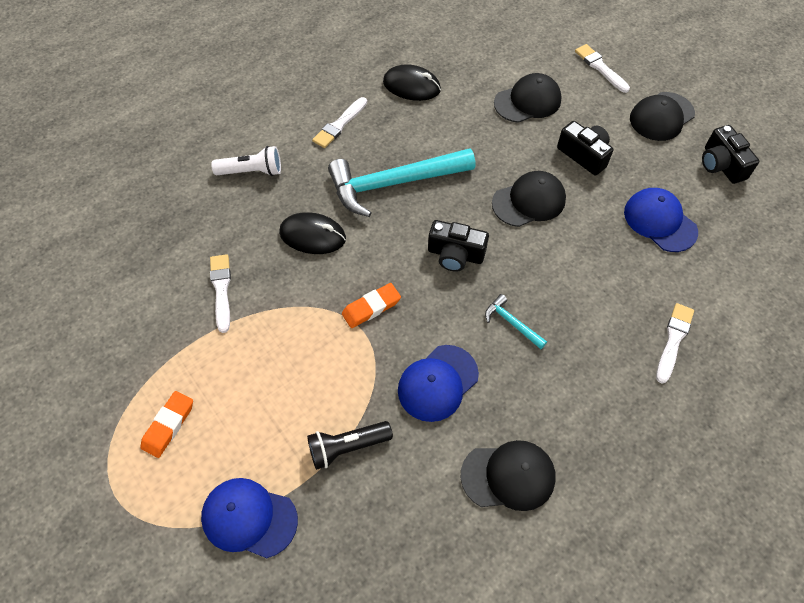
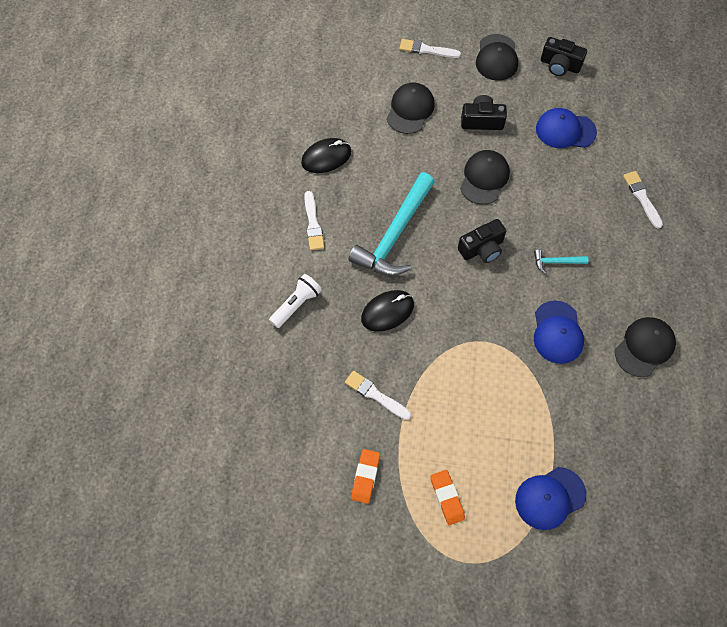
camera: 45 degrees left, 5 degrees up
(347, 447) = (553, 412): black flashlight -> none
(371, 307) = (473, 323): orange eraser -> orange eraser (365, 477)

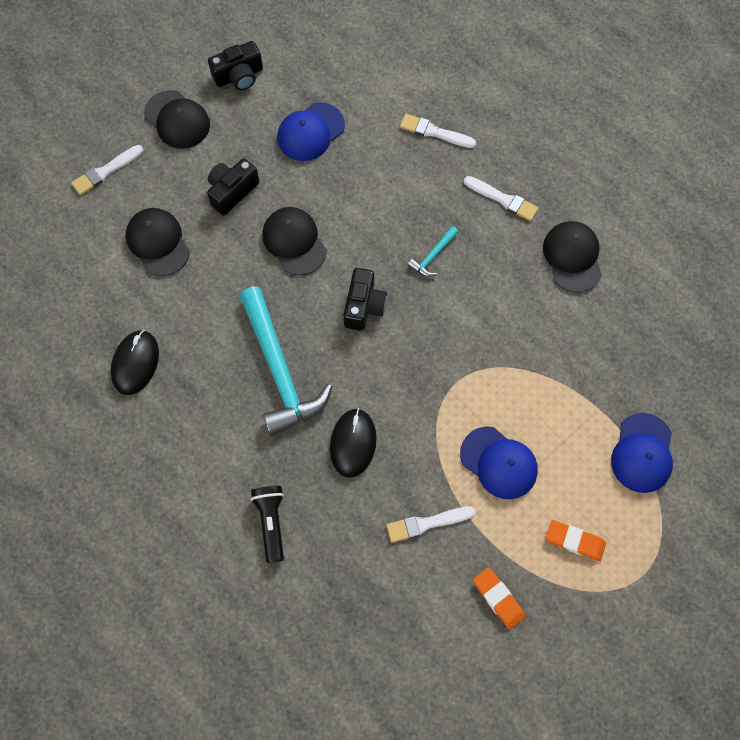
camera: 50 degrees left, 5 degrees up
(296, 305) = (271, 522): white flashlight -> black flashlight
(313, 224) = (197, 436): white brush -> white brush (503, 199)
(557, 332) = (500, 314): blue cap -> blue cap (499, 463)

